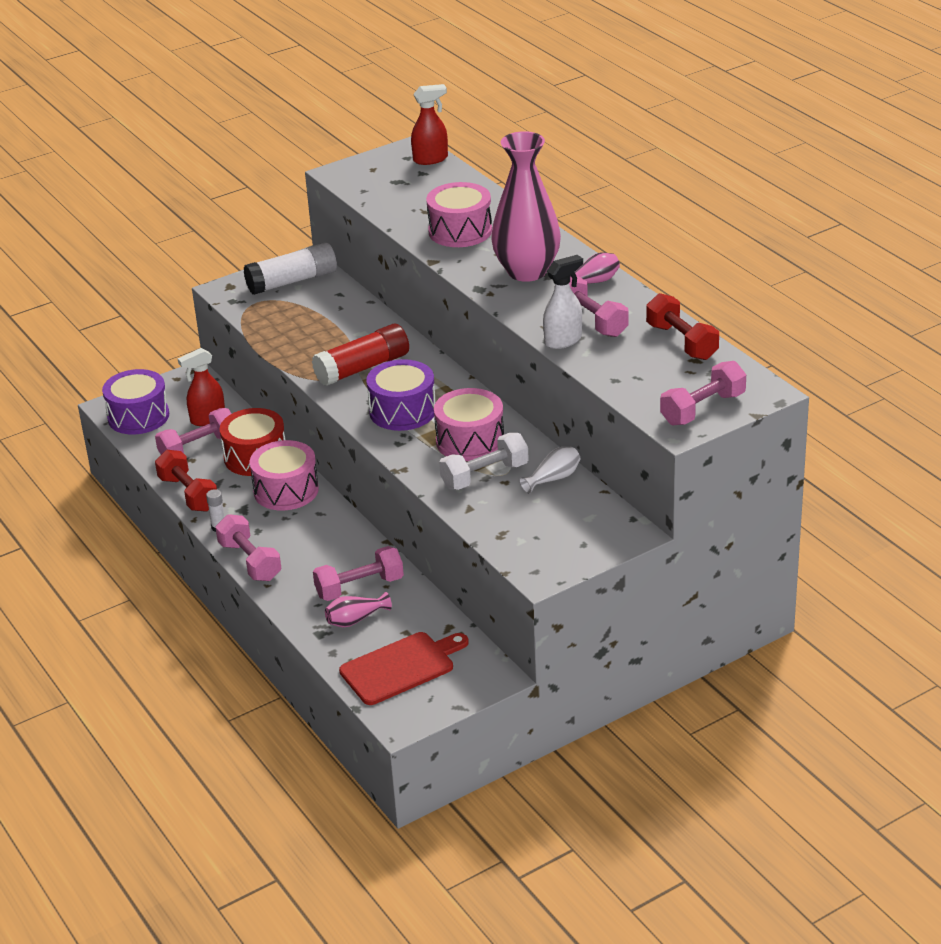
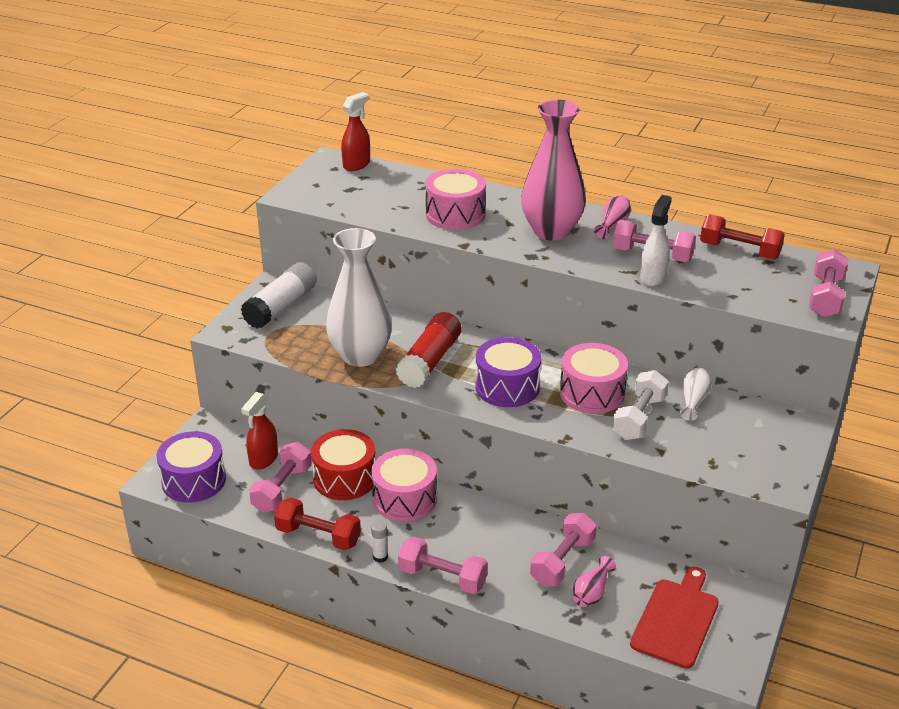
camera: 35 degrees left, 0 degrees up
(310, 344) = (360, 356): none -> white vase

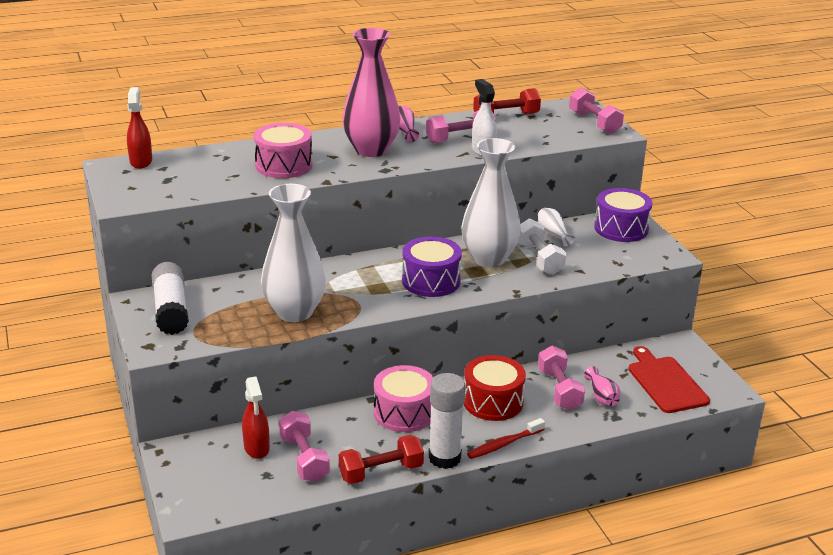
camera: 45 degrees left, 5 degrees down
(194, 480) = (221, 495): purple drum -> purple drum (621, 228)
(345, 478) = (340, 425): red drum -> red drum (493, 402)
(380, 557) = (444, 458): white glue stick -> white glue stick, size x2.26
(430, 361) = (352, 291): red glue stick -> none
(442, 577) = (504, 444): pink dumbbell -> red toothbrush
(592, 393) = (489, 258): pink drum -> white vase

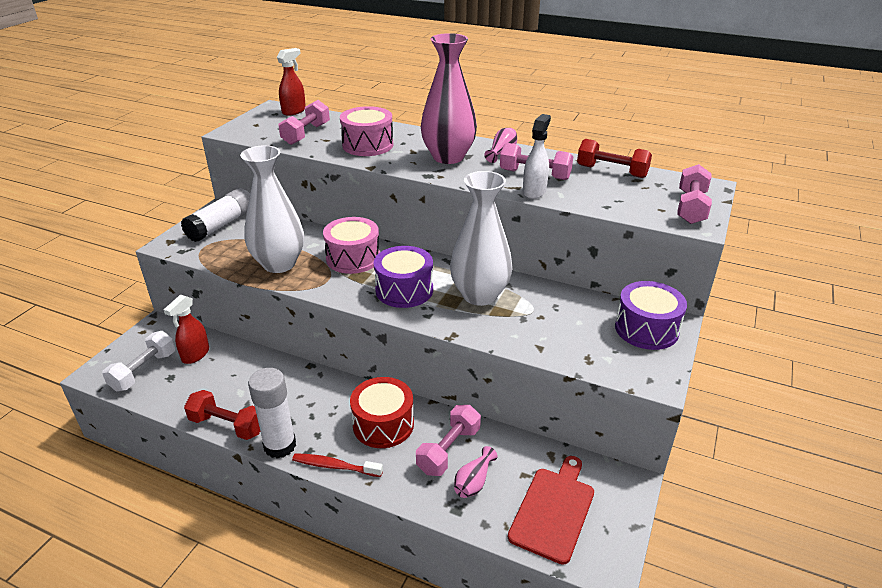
camera: 45 degrees right, 5 degrees up
(304, 459) = (205, 381): pink dumbbell -> pink dumbbell (306, 134)
(404, 412) = (312, 390): pink drum -> pink drum (353, 258)
(539, 259) = (521, 317): white dumbbell -> white dumbbell (144, 371)
(553, 234) = (571, 302): white vase -> none

